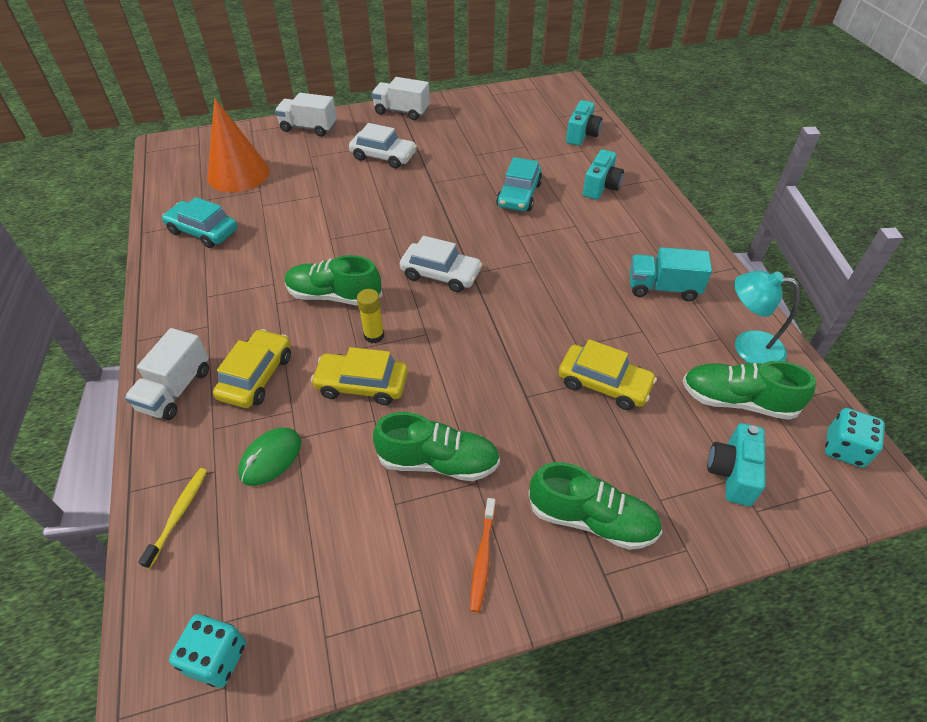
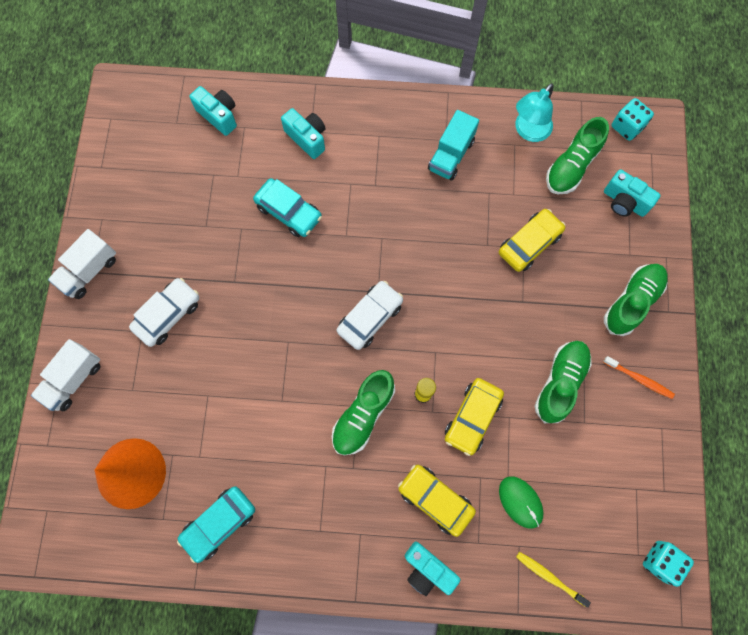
camera: 70 degrees left, 25 degrees up
(176, 390) = (427, 569): white truck -> turquoise camera

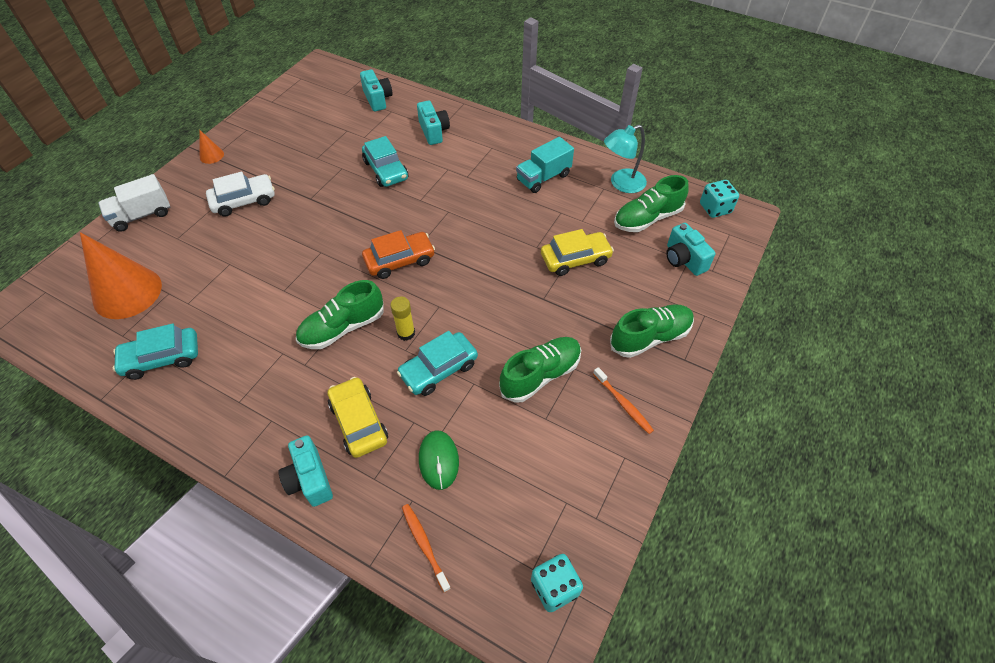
camera: 25 degrees right, 20 degrees down
(89, 271) = (211, 155): white truck -> orange cone
(370, 318) = (400, 260): white car -> orange car
(472, 417) = (438, 369): yellow car -> turquoise car
(549, 577) = (424, 545): yellow toothbrush -> orange toothbrush

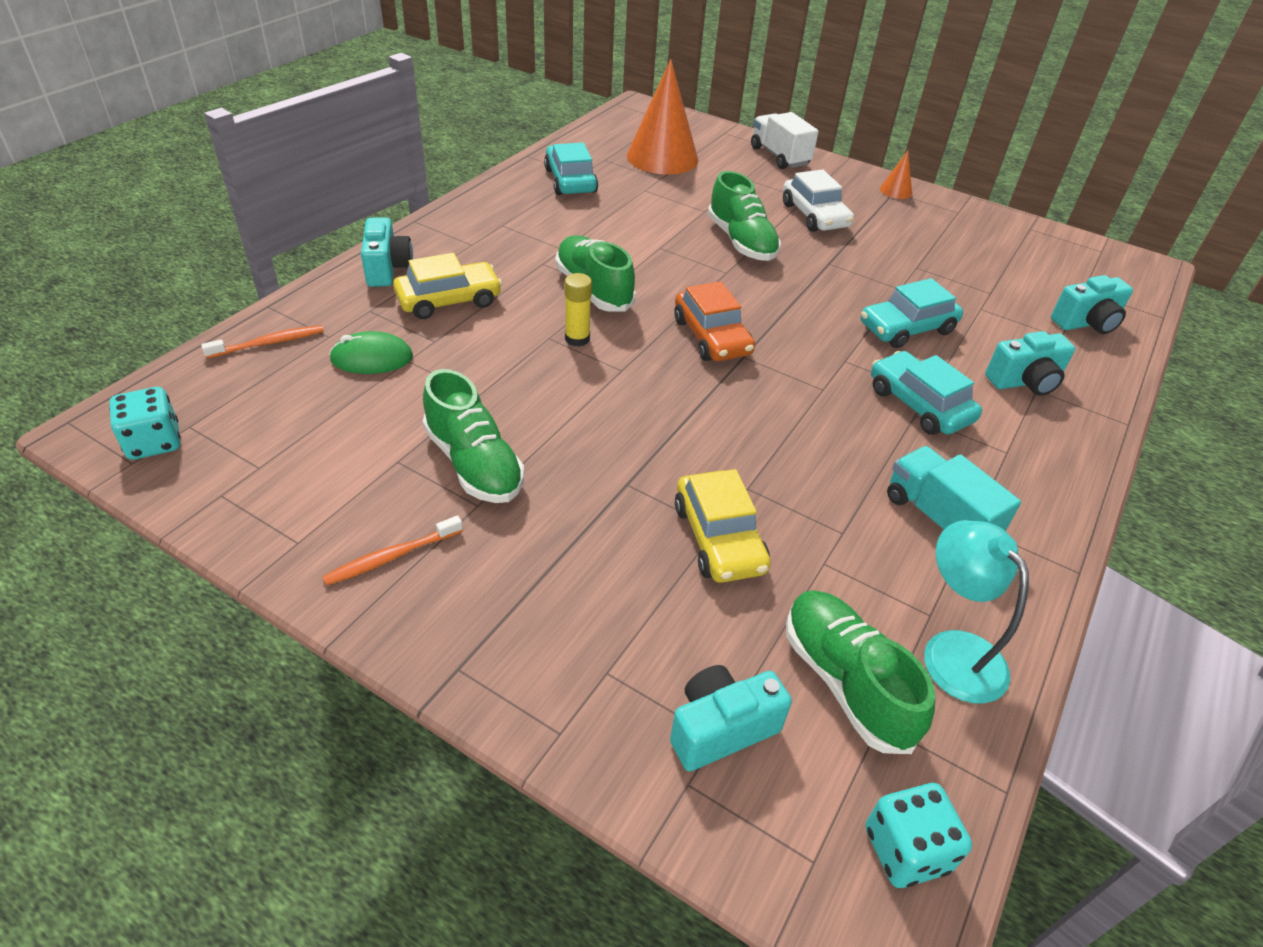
camera: 90 degrees right, 10 degrees down
(309, 479) = (387, 269): turquoise camera -> turquoise camera turned 105 degrees clockwise
(438, 369) = (510, 364): turquoise car -> turquoise car (919, 404)
(650, 337) = (519, 621): green shoe -> green shoe (741, 242)

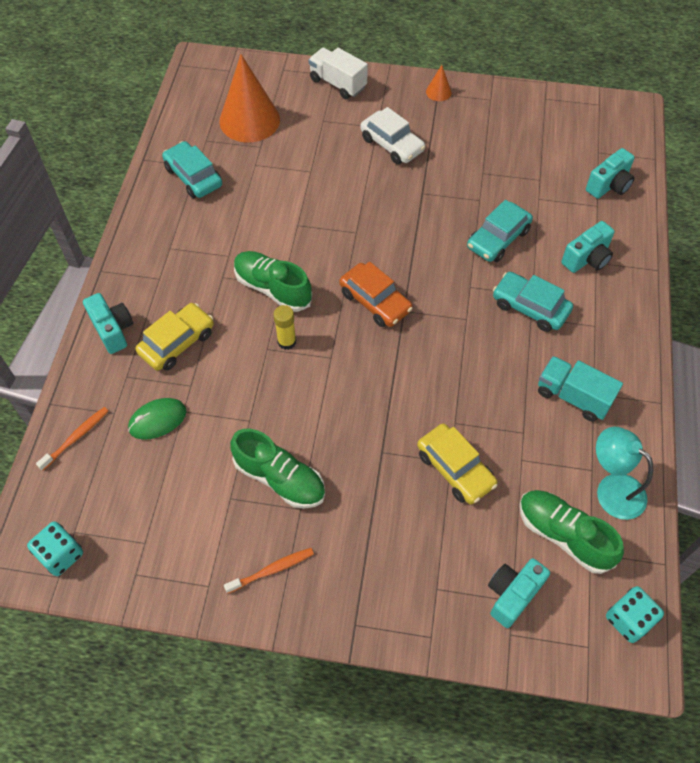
camera: 20 degrees left, 15 degrees up
(391, 557) = (272, 570): orange toothbrush -> orange toothbrush turned 150 degrees counterclockwise
(741, 242) = (352, 195): green shoe -> none

